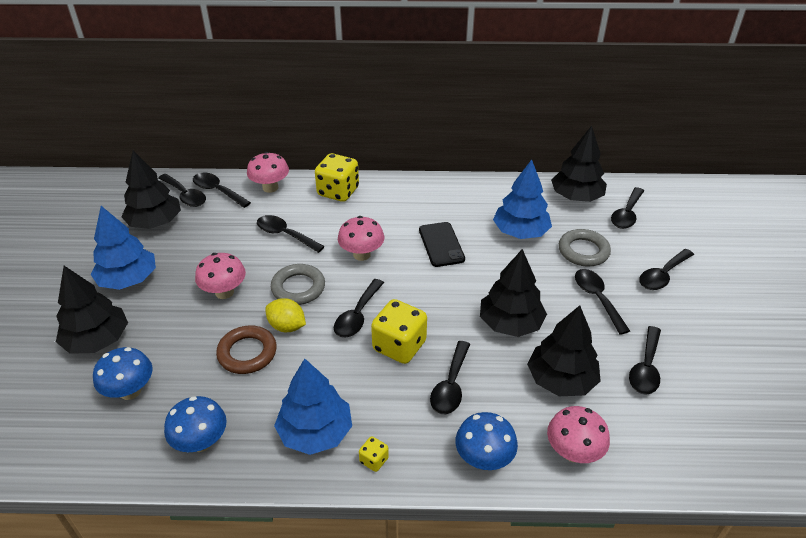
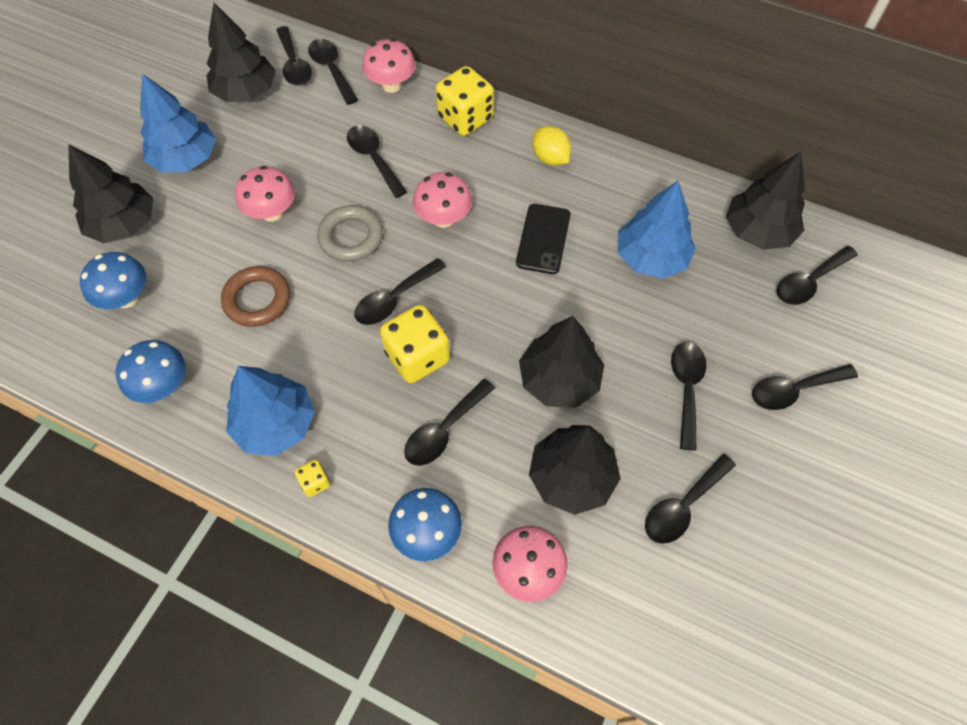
camera: 25 degrees right, 20 degrees up
(287, 326) = (313, 282): yellow lemon -> yellow lemon (550, 158)
(583, 251) = (713, 315): grey ring -> none

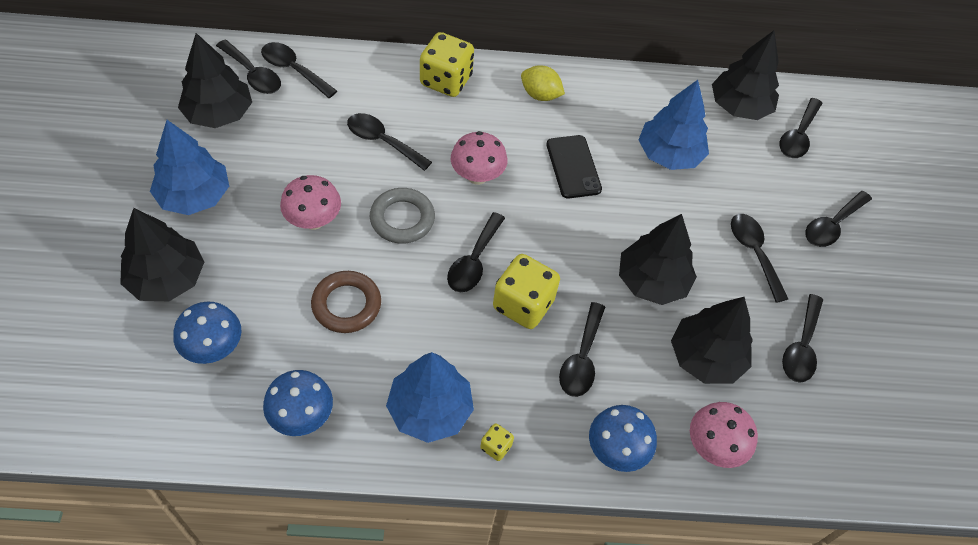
camera: 30 degrees left, 5 degrees down
(391, 85) = (360, 69): pink mushroom -> none

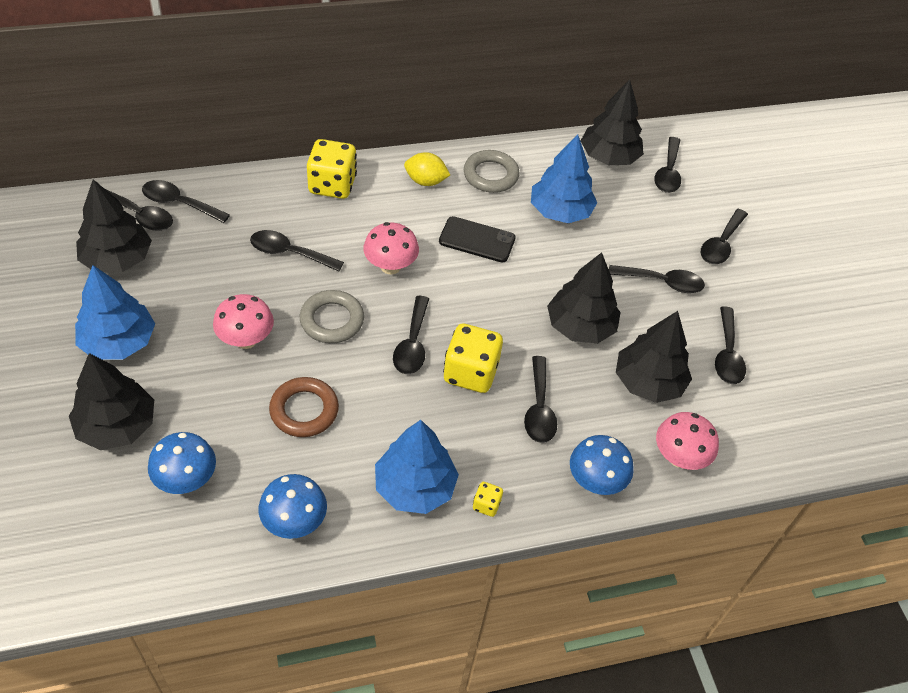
camera: 15 degrees left, 5 degrees down
(573, 167) = (477, 240): black phone -> black phone turned 45 degrees counterclockwise
(608, 102) = (490, 175): none -> grey ring
(754, 253) = (662, 282): black spoon -> black spoon turned 135 degrees clockwise

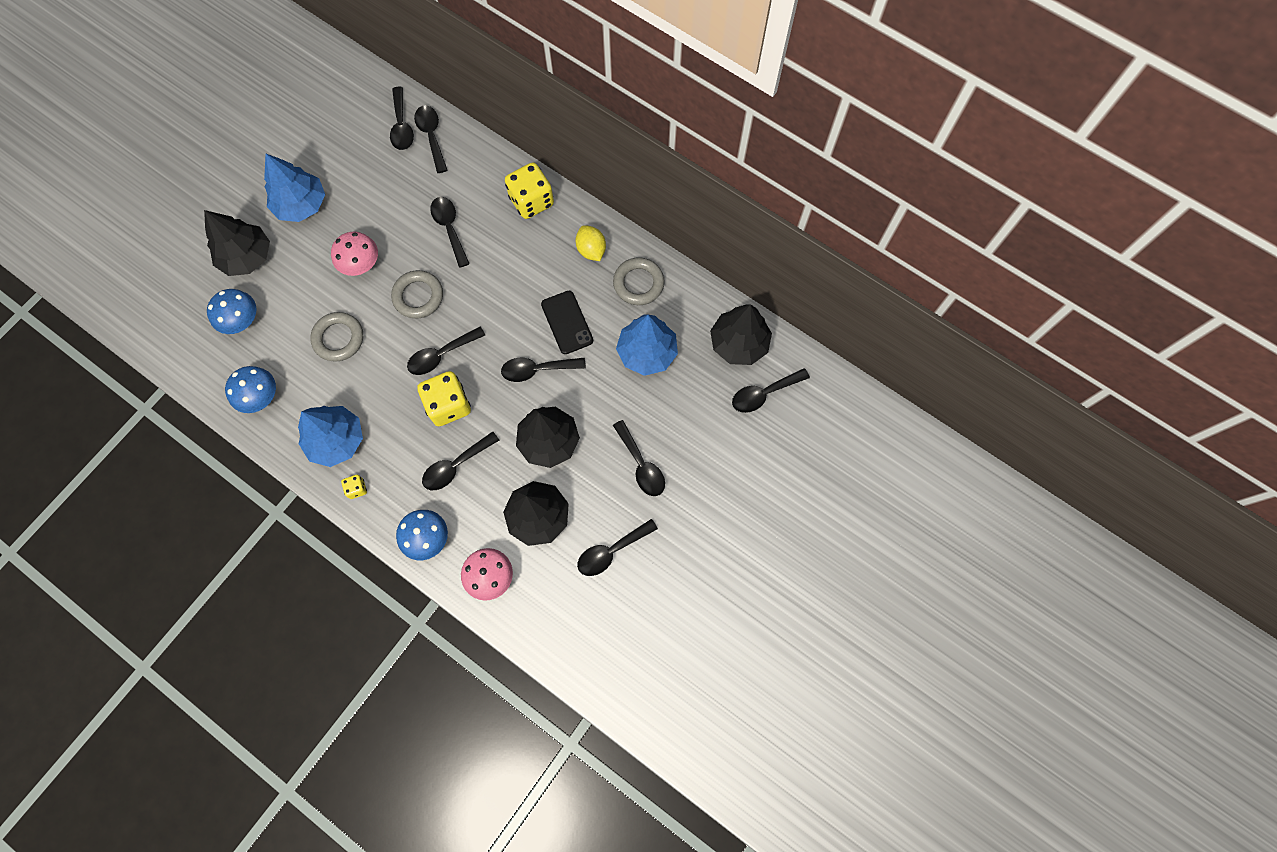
camera: 55 degrees right, 20 degrees up
(117, 259) = (358, 147): black tree -> none
(304, 410) = (338, 338): brown ring -> grey ring
(390, 266) = (493, 292): pink mushroom -> none
(721, 244) = (721, 479): black spoon -> black spoon (537, 369)

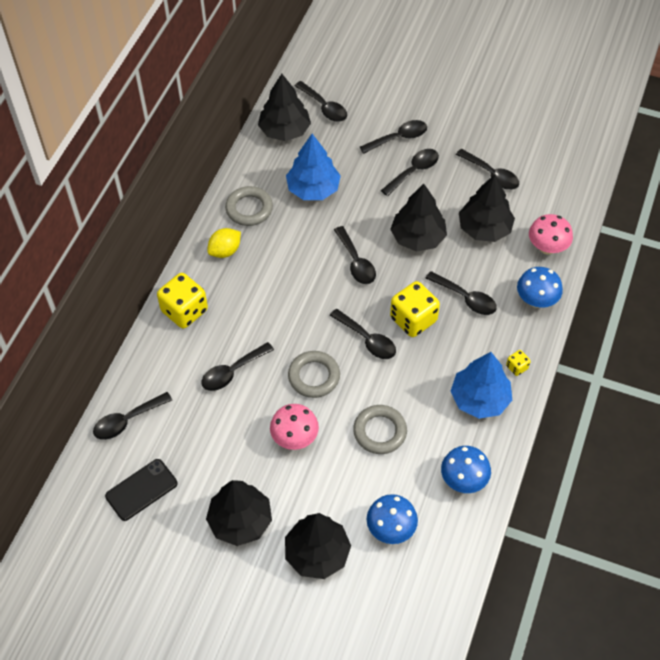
camera: 105 degrees left, 15 degrees down
(301, 204) = (240, 521): blue tree -> black tree
(401, 126) = (120, 453): black spoon -> black spoon (398, 138)
(567, 322) = (303, 252): black phone -> black phone (141, 490)

